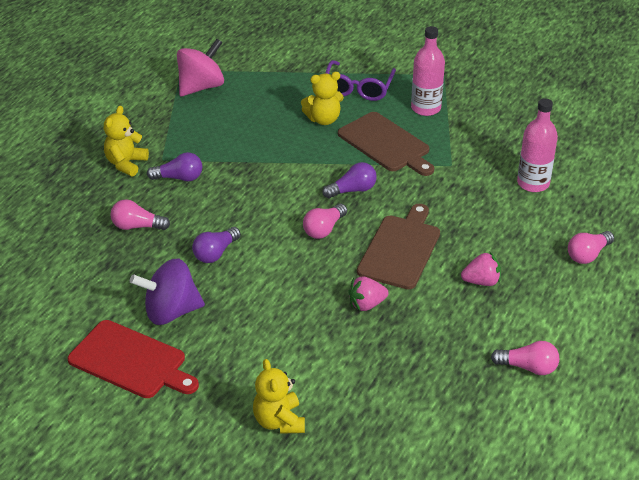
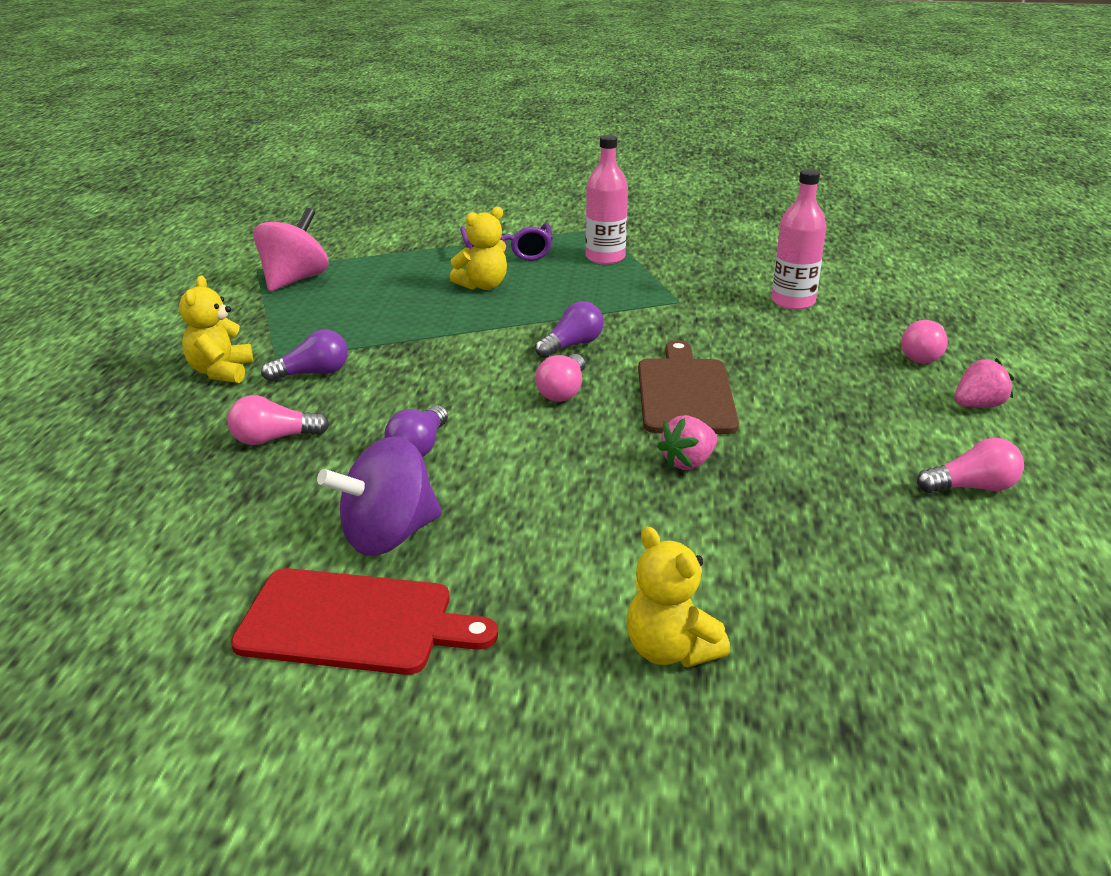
camera: 20 degrees left, 10 degrees down
(386, 144) = (581, 295): brown cutting board -> none
(481, 281) = (820, 406): pink strawberry -> pink strawberry (978, 405)

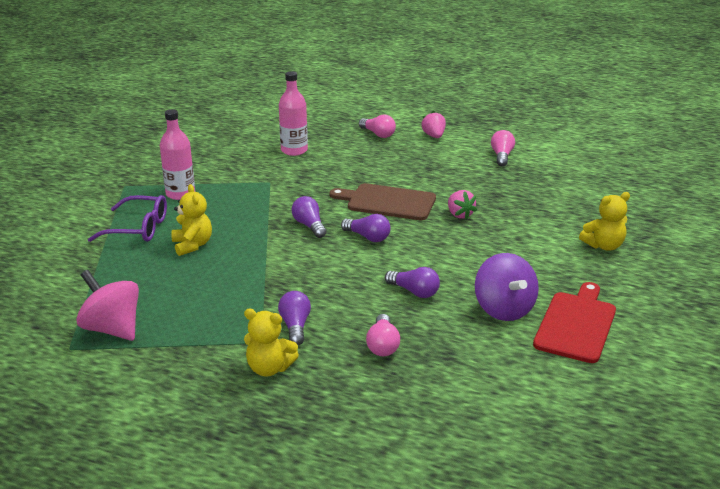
camera: 75 degrees left, 0 degrees up
(563, 391) = (368, 237): pink light bulb -> purple light bulb

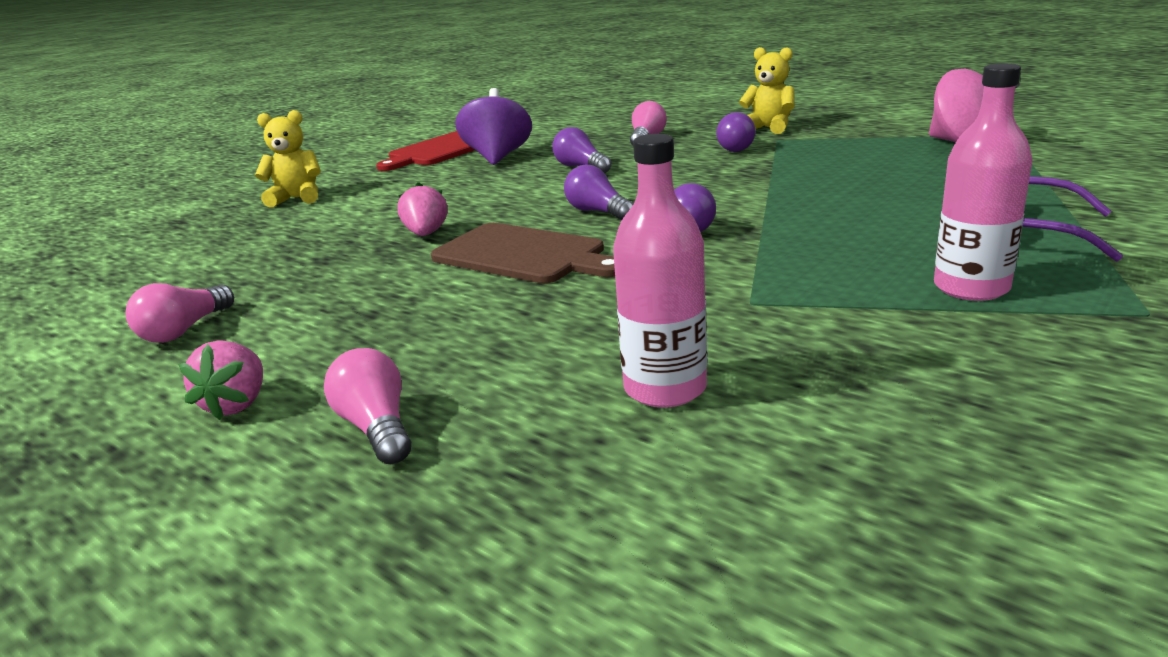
camera: 160 degrees left, 5 degrees down
(192, 245) = (896, 209): yellow teddy bear -> none

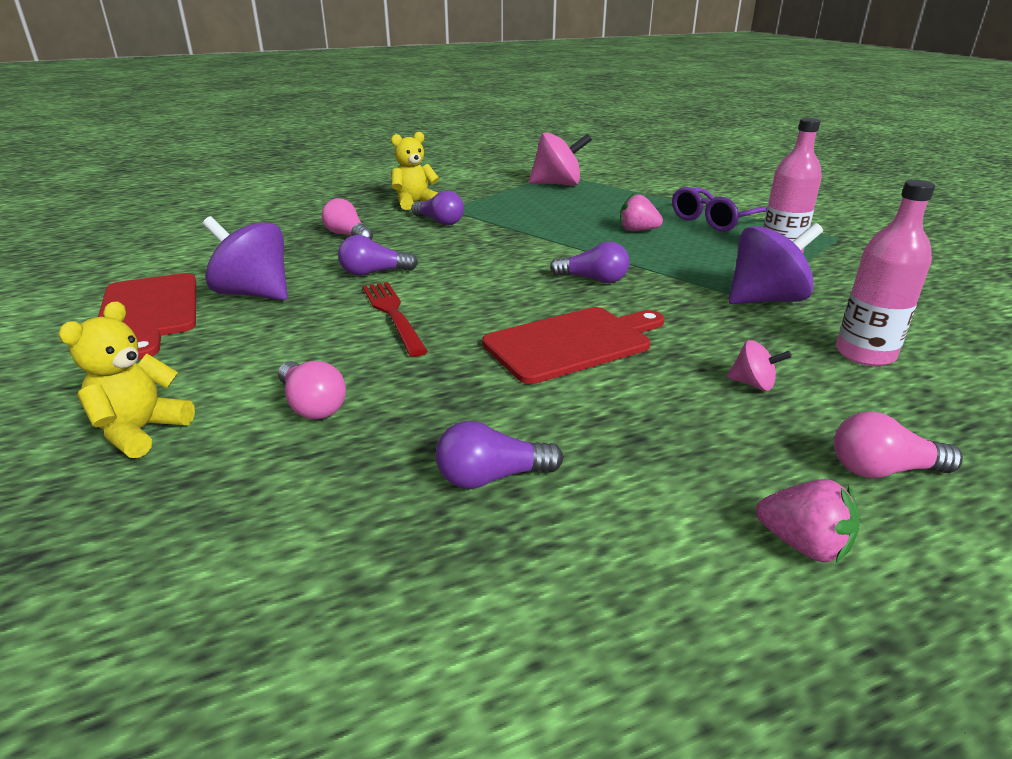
camera: 65 degrees left, 5 degrees up
(184, 330) = (562, 574): pink light bulb -> pink light bulb (312, 405)
(426, 234) = (445, 373): pink strawberry -> pink strawberry (637, 230)
(509, 194) = (393, 315): none -> red fork
(513, 340) = (753, 384): none -> pink spinning top
(523, 255) = (572, 343): brown cutting board -> red cutting board
(598, 212) = (510, 295): purple light bulb -> purple light bulb (491, 477)
(762, 309) = (766, 300): none -> purple spinning top

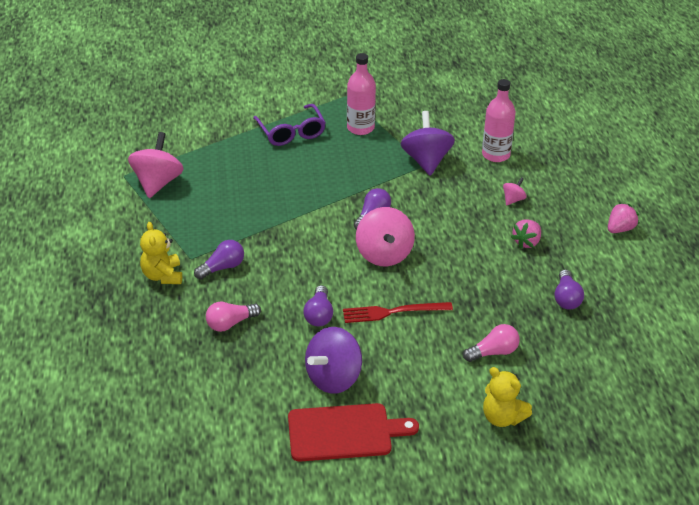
camera: 75 degrees left, 10 degrees up
(516, 295) = (384, 254): none -> pink spinning top
(572, 343) = (454, 246): red cutting board -> none
(637, 230) = (293, 173): pink strawberry -> pink strawberry (526, 242)
(882, 470) = (583, 192): pink light bulb -> none

